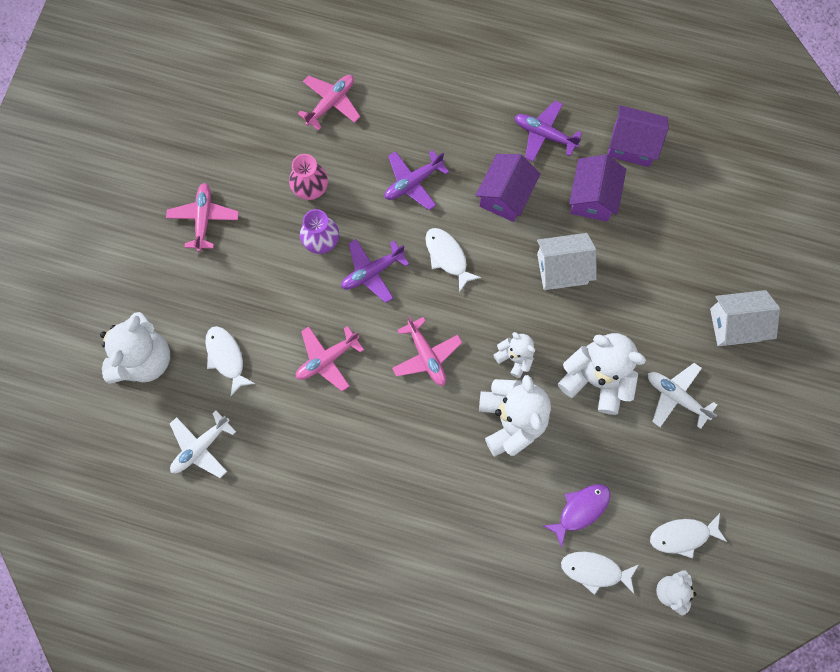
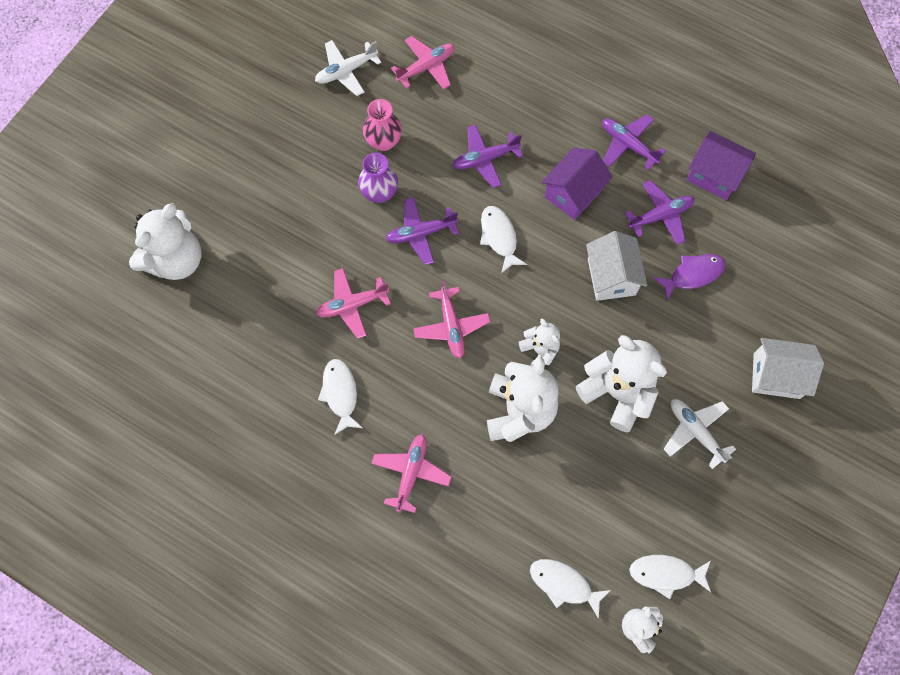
camera: 15 degrees right, 5 degrees down
(201, 447) = (204, 357): white plane -> white plane (346, 71)
(204, 219) = (272, 144): pink plane -> pink plane (411, 473)
(226, 357) = (255, 278): white fish -> white fish (340, 393)
(562, 269) = (611, 277): white house -> white house turned 75 degrees clockwise
(580, 510) = (565, 519): purple fish -> purple fish (693, 275)
(592, 197) = (660, 216): purple house -> purple plane

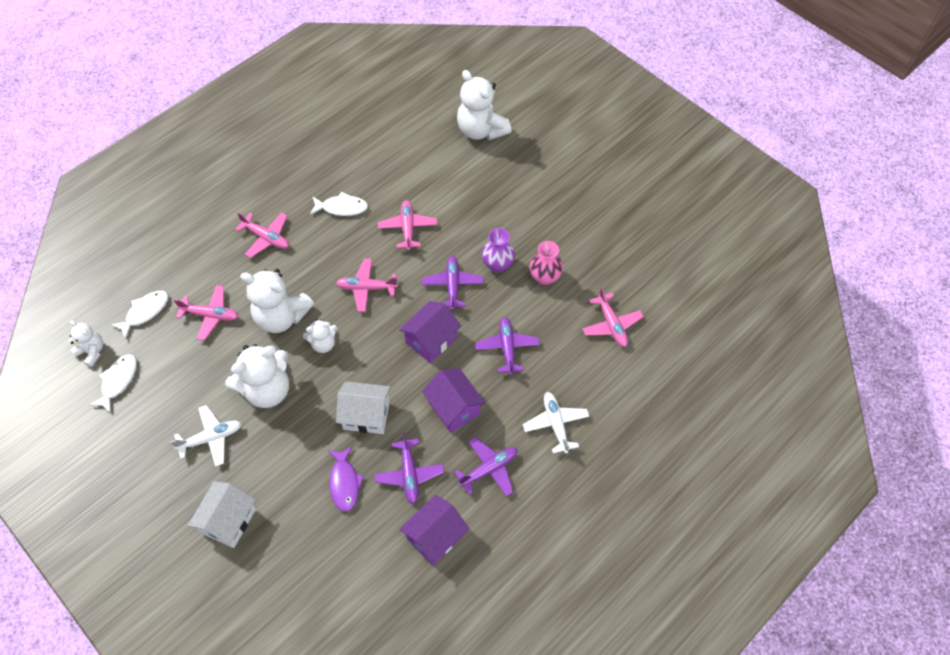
camera: 105 degrees right, 10 degrees down
(346, 71) = (620, 264): white plane -> white plane (556, 424)
(499, 237) = (431, 340): white fish -> purple house
(543, 498) = (210, 315): none -> pink plane

